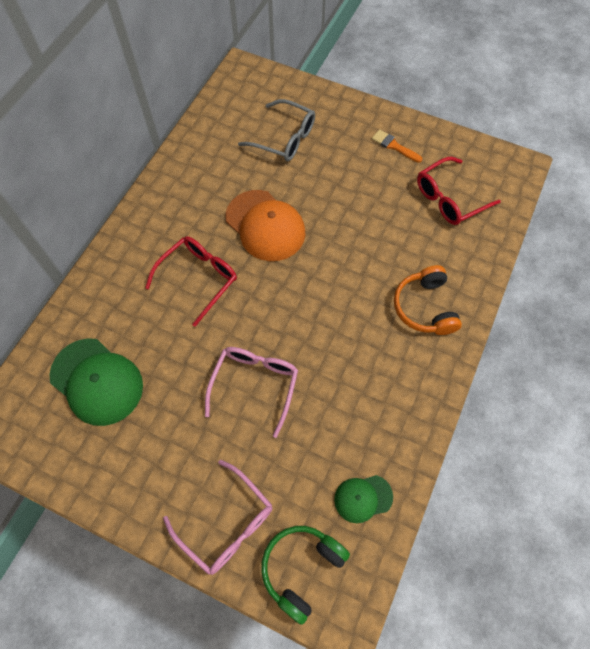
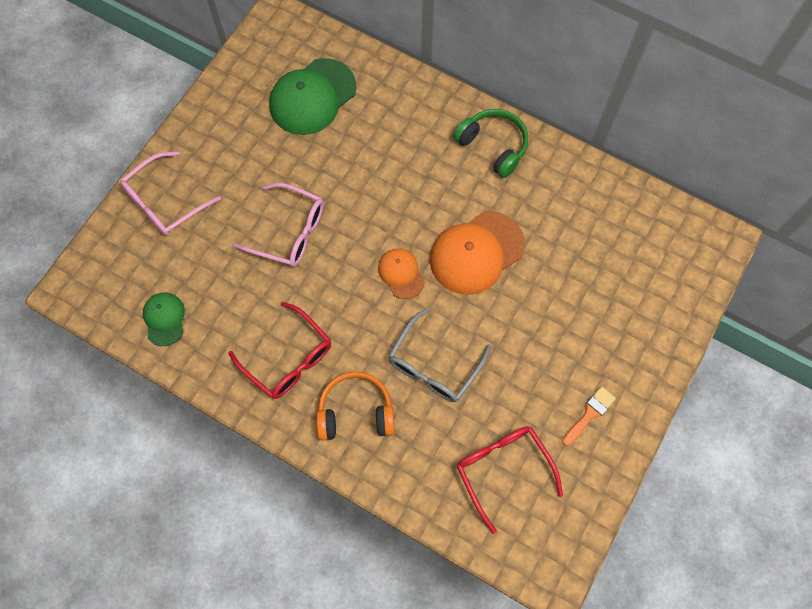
camera: 95 degrees right, 5 degrees up
(198, 279) = (414, 184): red glasses -> red glasses (288, 359)
(284, 138) = (603, 282): grey glasses -> grey glasses (434, 365)
(290, 282) = (401, 273): none -> orange cap
(301, 568) = (115, 260): green headphones -> green headphones (493, 146)

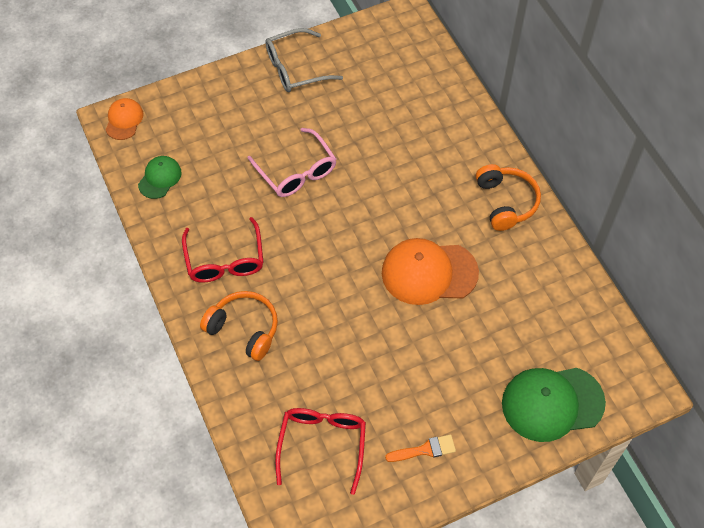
camera: 35 degrees right, 10 degrees down
(165, 202) = (223, 98): pink glasses -> none
(312, 97) = (390, 86): green cap -> green cap (552, 403)
(401, 273) = (357, 252): orange cap -> orange cap (124, 120)
(434, 365) = (330, 333): grey glasses -> grey glasses (295, 68)
(493, 146) = (506, 202): green headphones -> orange headphones

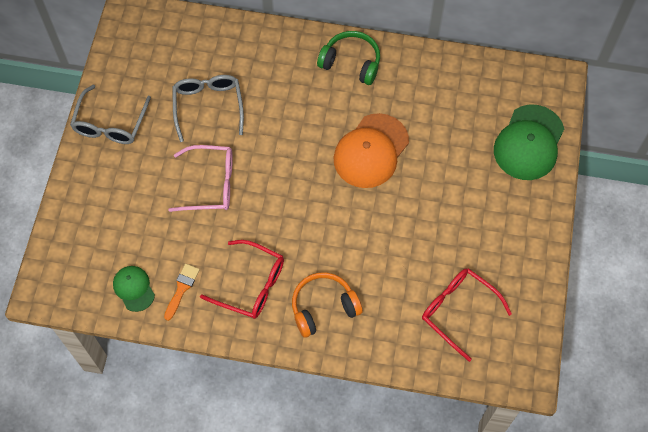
camera: 55 degrees left, 5 degrees up
(124, 120) = (51, 283): orange cap -> none
(368, 124) = (208, 106): none -> grey glasses
(425, 450) = (508, 245): orange brush -> orange brush (182, 288)
(506, 202) = (351, 63): orange headphones -> green headphones

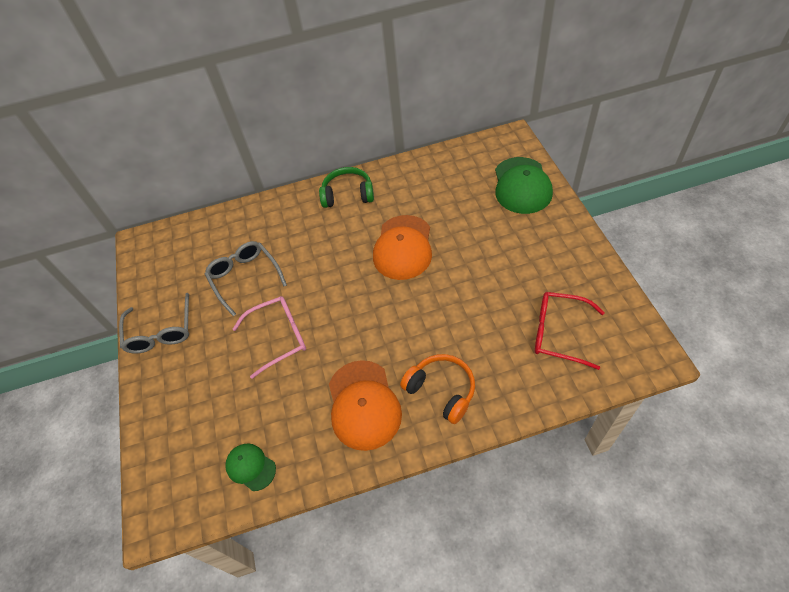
camera: 20 degrees left, 10 degrees down
(182, 288) = (298, 442): orange brush -> none
(251, 285) = (363, 405): red glasses -> orange cap
(323, 307) = (441, 390): orange headphones -> orange headphones turned 90 degrees clockwise

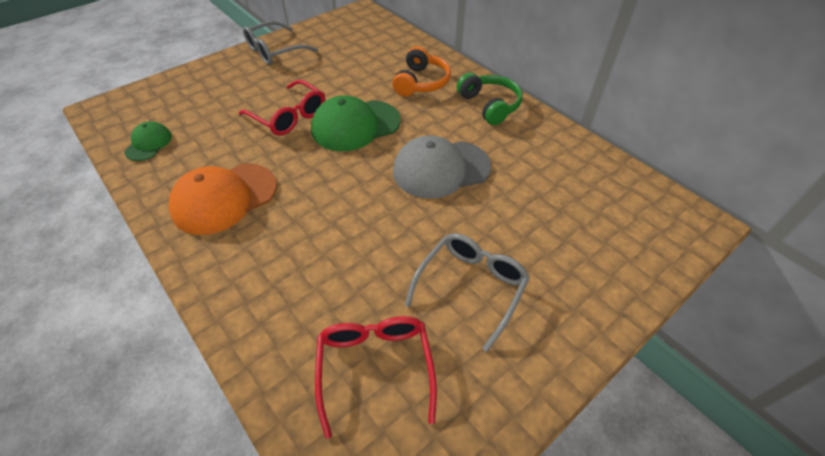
camera: 60 degrees right, 5 degrees down
(245, 278) = (348, 75): grey glasses -> grey glasses (471, 287)
(279, 337) = (289, 116): pink glasses -> red glasses
(403, 247) = (441, 169): orange cap -> grey cap
(441, 390) = (254, 259): orange headphones -> orange headphones (421, 82)
(522, 185) = (617, 257): green cap -> green cap (355, 125)

